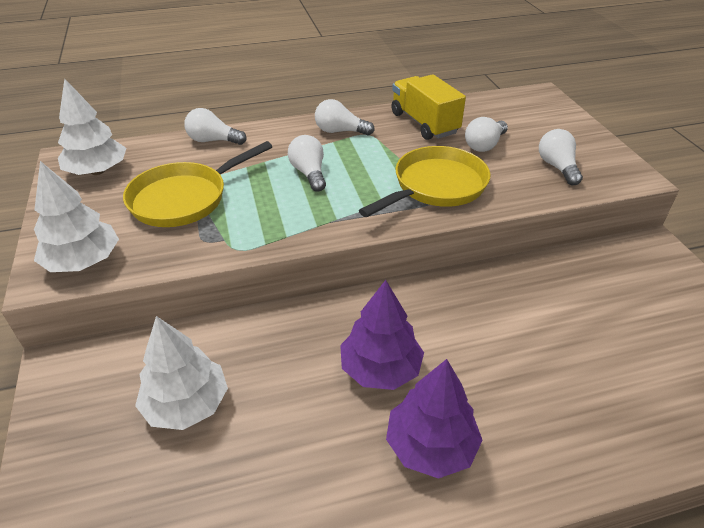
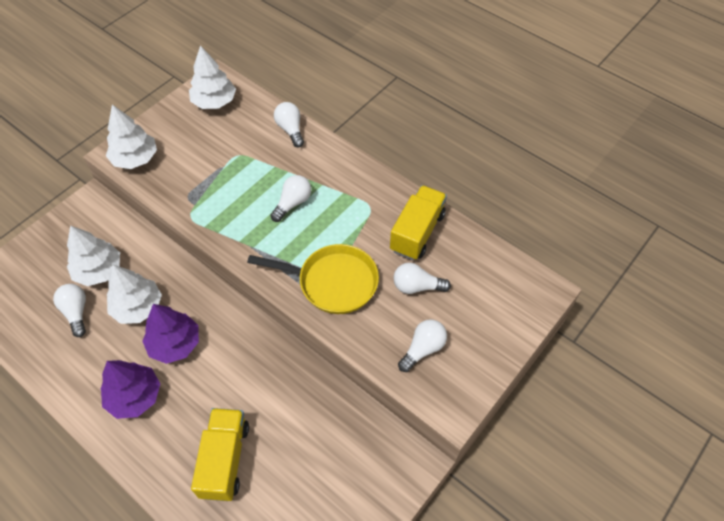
camera: 55 degrees right, 15 degrees up
(184, 198) = (218, 160): yellow pan -> none
(290, 384) = (138, 307): none -> white tree
(340, 131) = (360, 188): white light bulb -> white light bulb (76, 312)
(582, 387) = (225, 459): none -> yellow truck

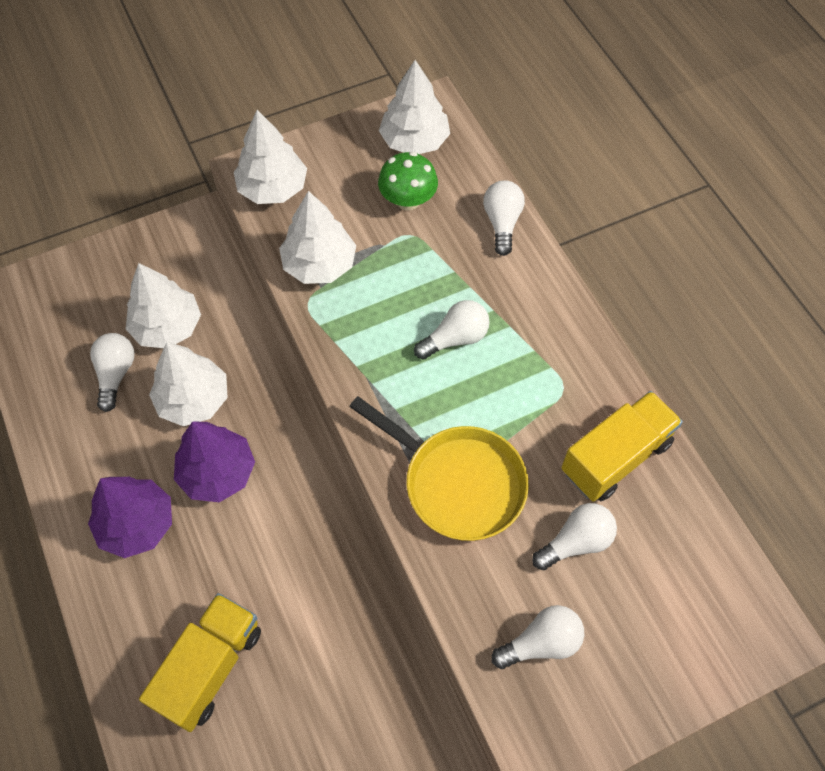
camera: 25 degrees right, 5 degrees up
(187, 192) = (319, 264): none -> white tree
(226, 136) = (408, 200): none -> green mushroom
(416, 286) = (576, 542): white light bulb -> white light bulb turned 120 degrees clockwise

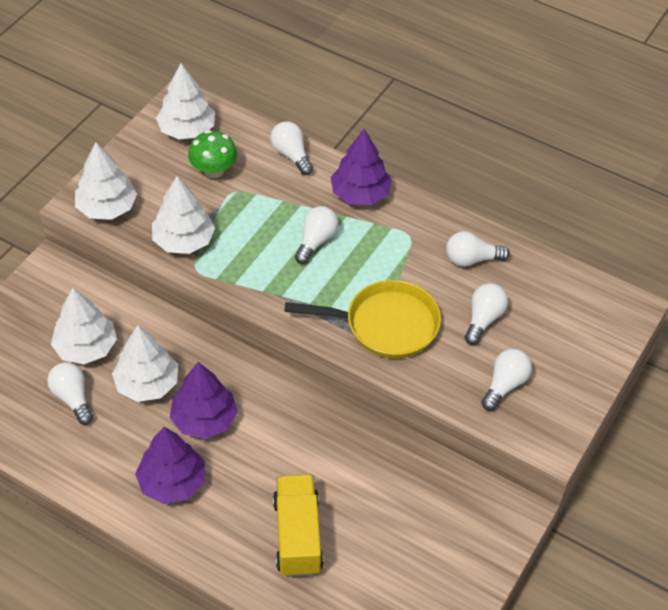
camera: 35 degrees left, 10 degrees down
(544, 307) = (360, 194): none -> purple tree
(616, 457) = (471, 259): yellow truck -> white light bulb

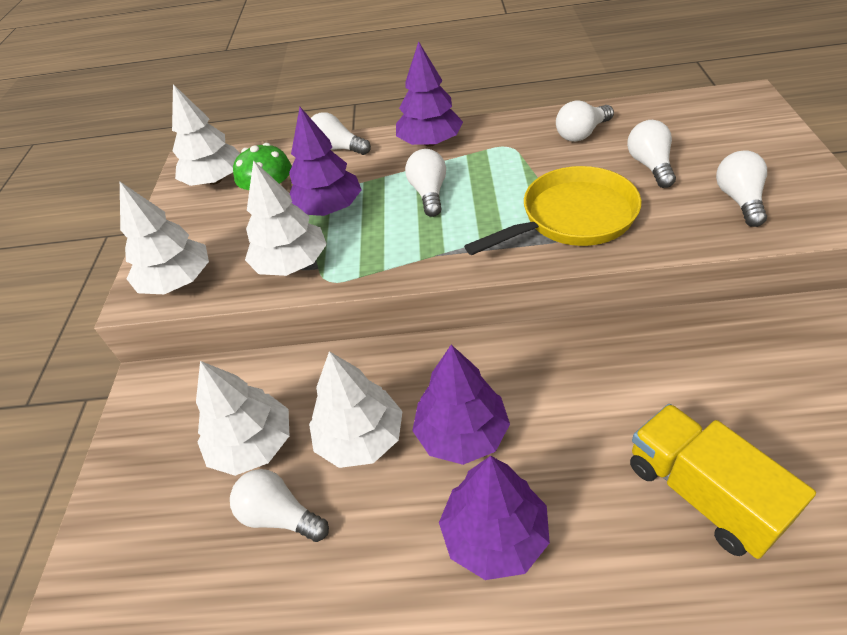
camera: 25 degrees left, 5 degrees down
(241, 209) = (328, 208): none -> purple tree

